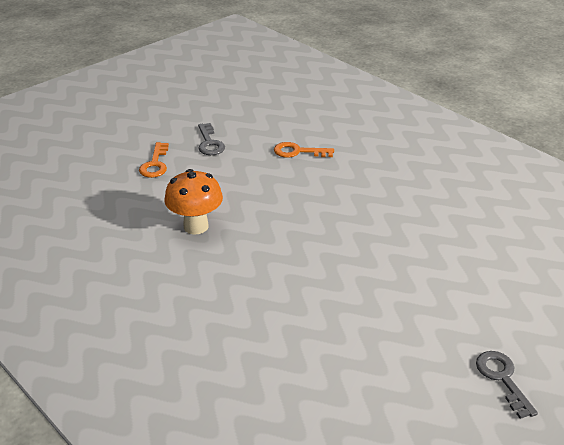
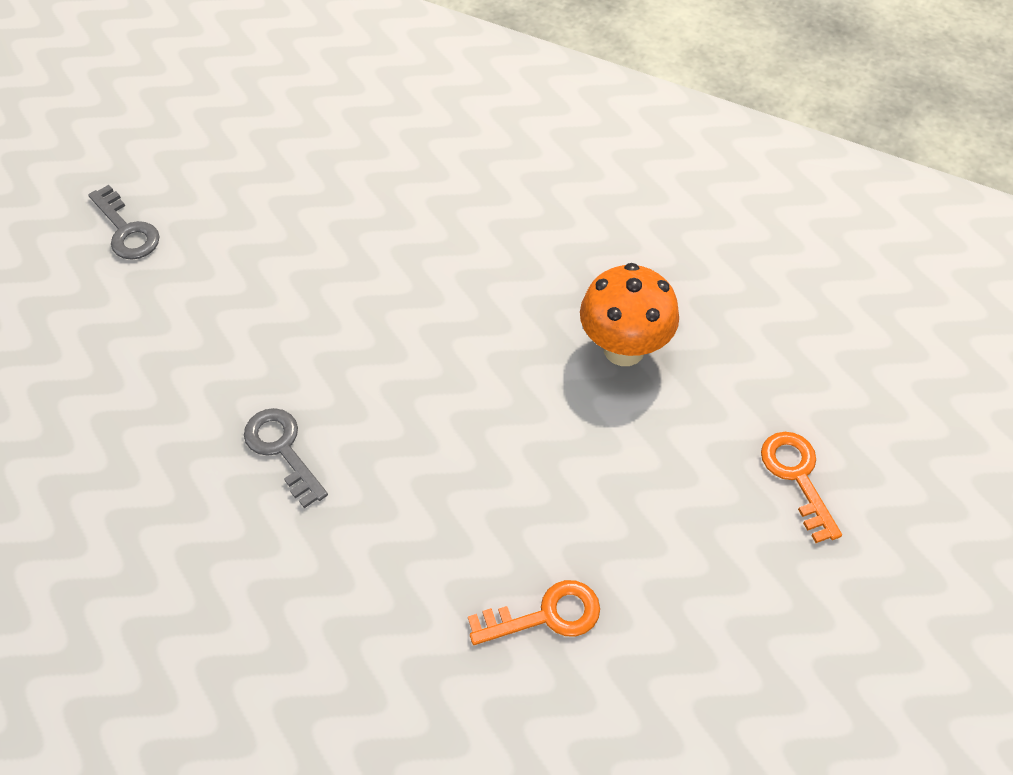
camera: 160 degrees right, 20 degrees up
(209, 143) = (740, 581): grey key -> grey key (282, 450)

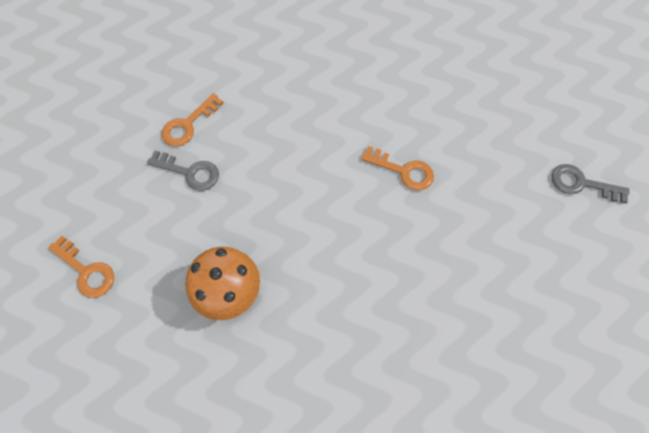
camera: 145 degrees right, 10 degrees up
(282, 450) = (371, 122): grey key -> grey key (190, 172)
(305, 362) = (403, 171): none -> orange key

